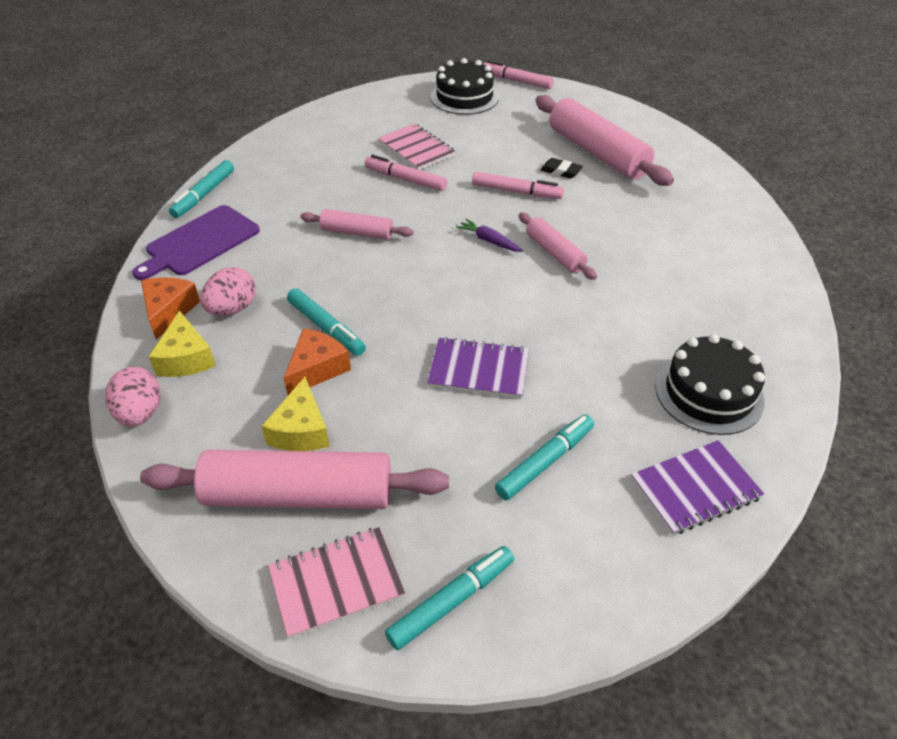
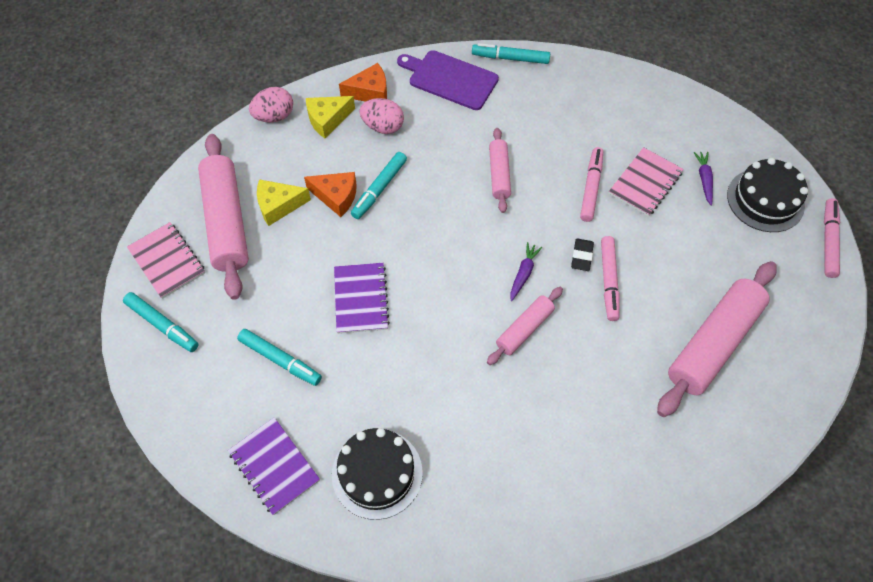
camera: 75 degrees right, 15 degrees up
(428, 119) = (704, 179): none -> purple carrot
(561, 171) = (662, 314): black eraser -> black eraser (581, 256)

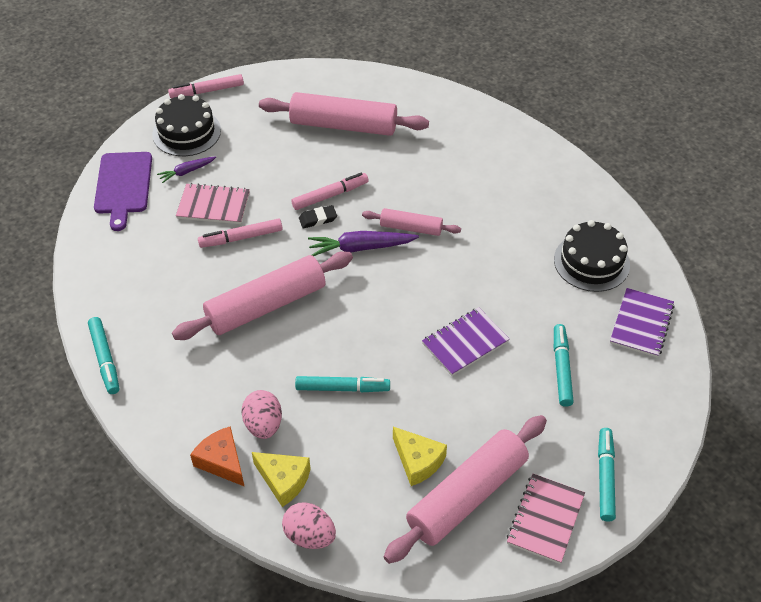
camera: 120 degrees left, 10 degrees down
(336, 197) = (374, 418): orange cheese -> none
(450, 79) = (163, 398): purple cutting board -> purple cutting board (123, 186)
(499, 174) = (266, 305): pink rolling pin -> pink rolling pin, size x1.86
(523, 273) = (360, 248): purple carrot -> purple carrot, size x1.69

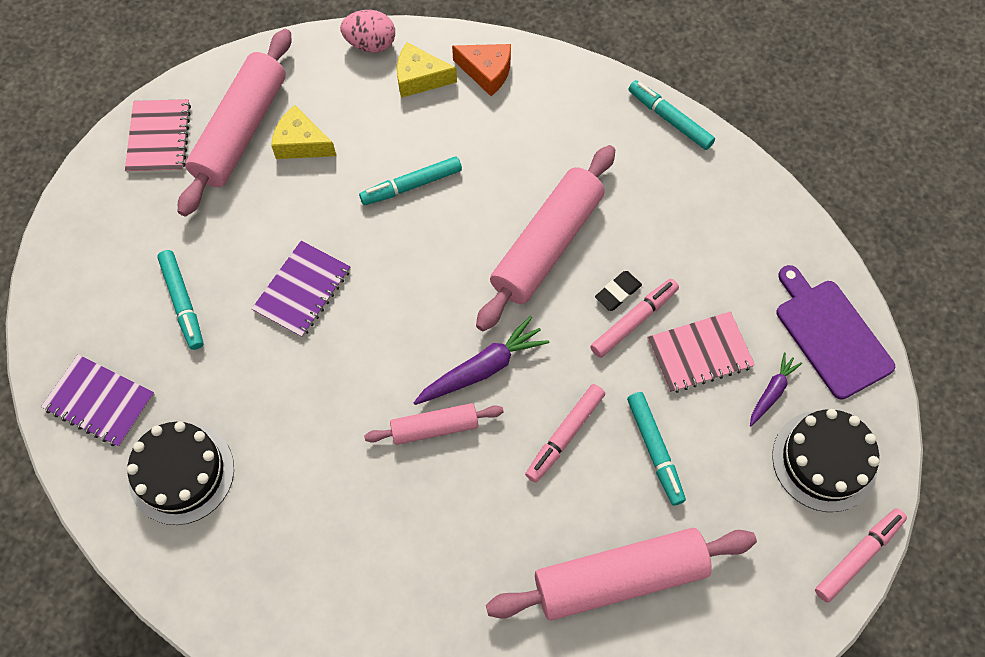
camera: 155 degrees right, 15 degrees up
(263, 425) = (469, 119): pink egg -> none
(318, 219) = (559, 390): black eraser -> black eraser (618, 292)
(605, 477) = (109, 200): turquoise marker -> turquoise marker (654, 450)
(641, 324) = (100, 402): purple notebook -> purple notebook turned 60 degrees counterclockwise

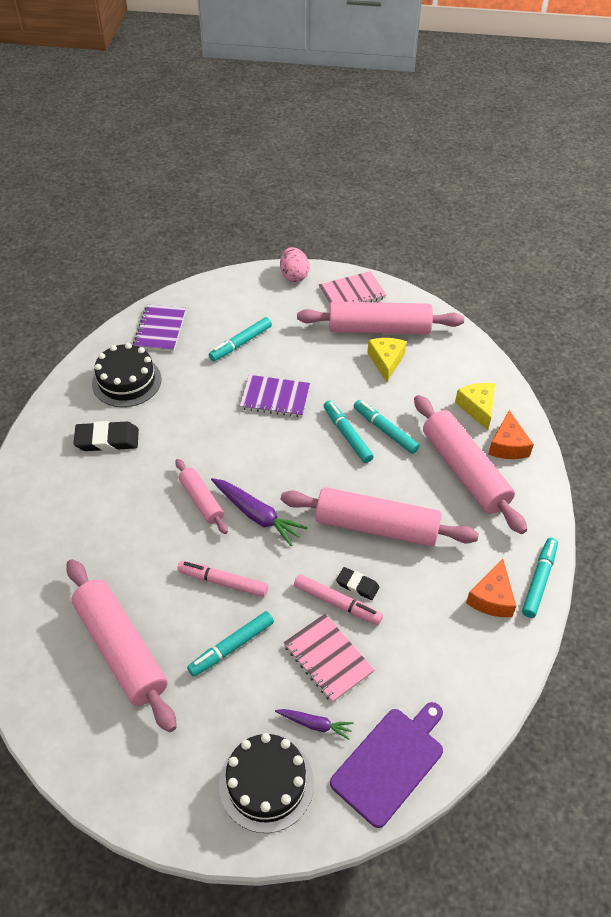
camera: 70 degrees right, 15 degrees down
(281, 524) = (107, 440): none -> black eraser
(370, 44) = (489, 372): pink egg -> pink egg (294, 275)
(401, 228) = (347, 435): none -> turquoise marker
(505, 128) = (464, 471): none -> pink rolling pin
(676, 170) = (491, 598): none -> orange cheese
(858, 556) = (187, 832): pink marker -> none

